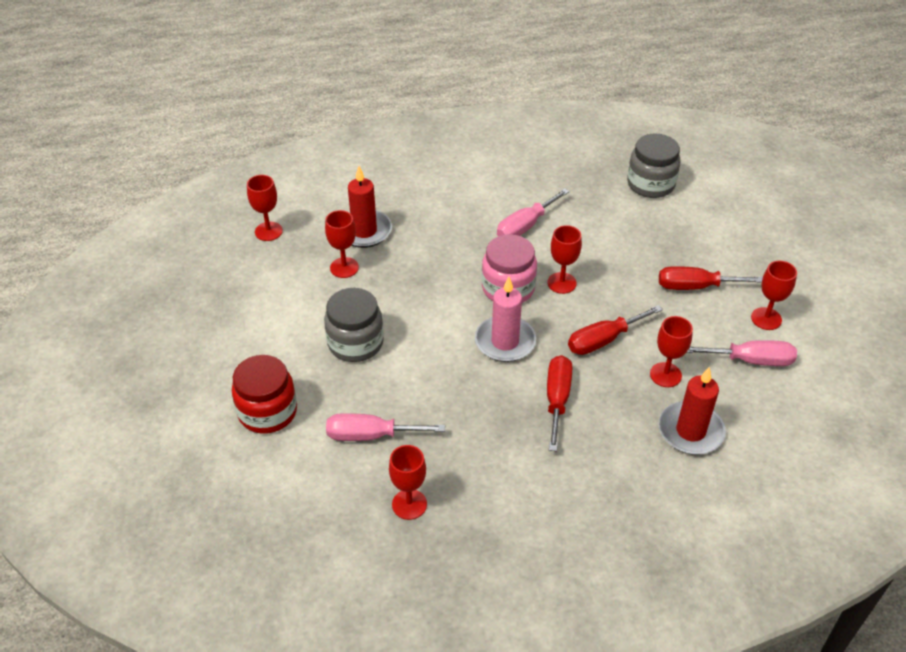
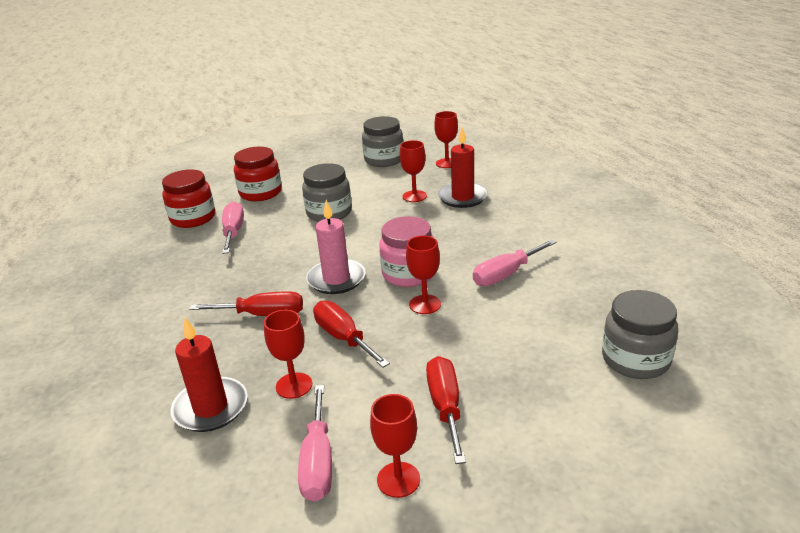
camera: 85 degrees right, 15 degrees down
(227, 284) = (384, 160): none -> grey jar
(314, 484) = (193, 218): none -> red jar
(409, 504) = (164, 256): red goblet -> none
(525, 226) = (506, 274): pink screwdriver -> pink screwdriver turned 75 degrees counterclockwise

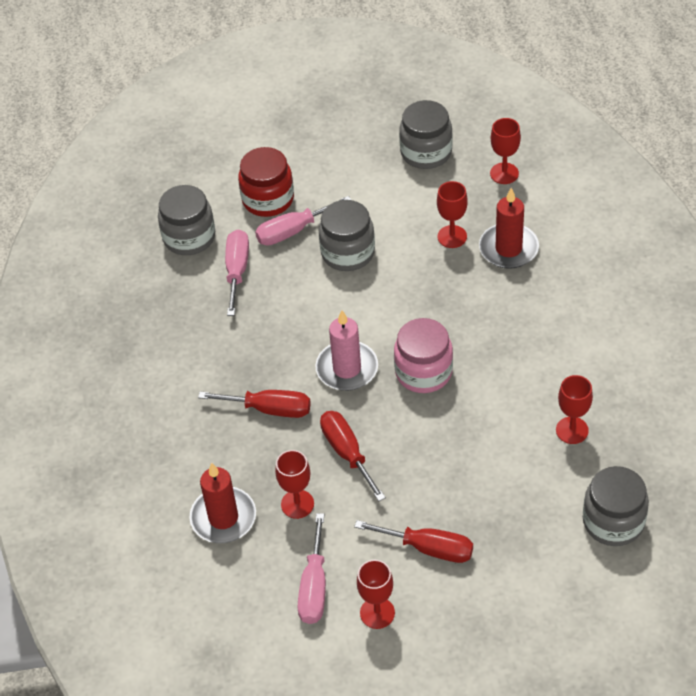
camera: 10 degrees right, 20 degrees up
(193, 218) = (189, 237): red jar -> grey jar
(425, 304) = (432, 420): red goblet -> red goblet (572, 430)
(445, 407) = (428, 548): red screwdriver -> red screwdriver turned 105 degrees clockwise
(506, 274) = (525, 389): pink screwdriver -> pink screwdriver (293, 231)

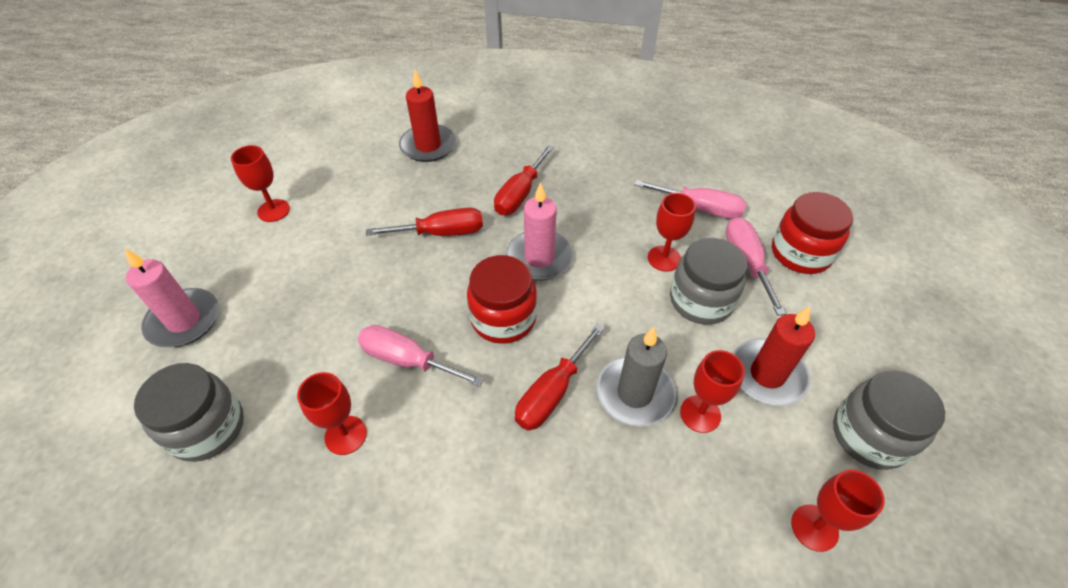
camera: 105 degrees right, 0 degrees up
(189, 237) = (755, 185): grey jar -> none
(297, 504) = (411, 189): red goblet -> red goblet (664, 258)
(314, 587) = (327, 180): pink screwdriver -> pink screwdriver (407, 360)
(423, 372) = (503, 318): pink jar -> red jar
(428, 548) = (303, 260): red screwdriver -> red screwdriver (552, 393)
(453, 274) = (634, 393): none -> grey candle
(508, 249) = (660, 475): red candle -> red candle (767, 374)
(535, 604) = (184, 321): none -> pink candle

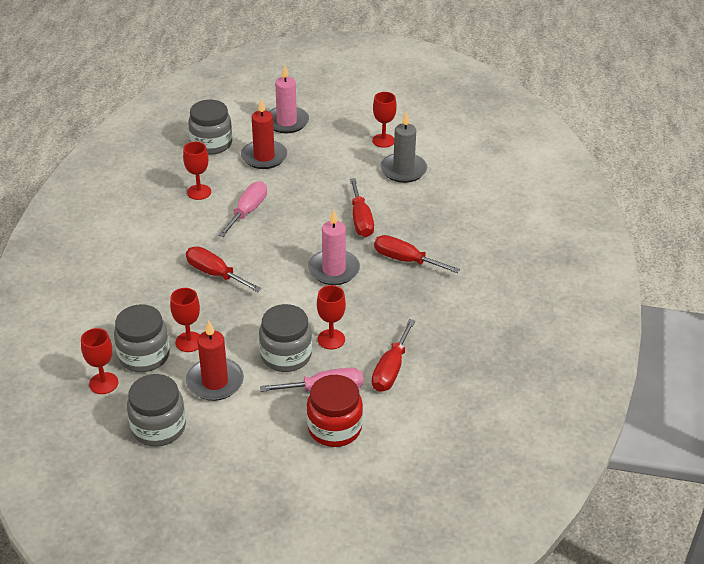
camera: 90 degrees right, 10 degrees down
(428, 146) = (464, 207): red candle -> red candle (264, 157)
(503, 318) = (277, 252): red jar -> none
(634, 393) = (209, 312): grey candle -> grey candle (403, 170)
(700, 208) = (391, 369): pink screwdriver -> red screwdriver
(742, 474) = (144, 356): none -> grey jar

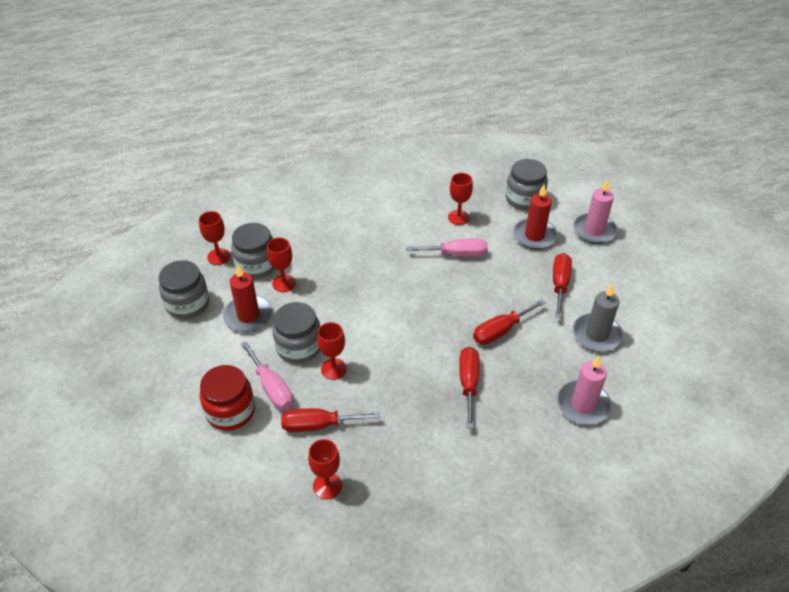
camera: 65 degrees right, 5 degrees up
(215, 274) = (368, 266): red screwdriver -> red screwdriver (559, 284)
(333, 270) = (421, 337): pink candle -> pink candle (583, 405)
(383, 140) = (628, 304): red goblet -> red goblet (327, 486)

